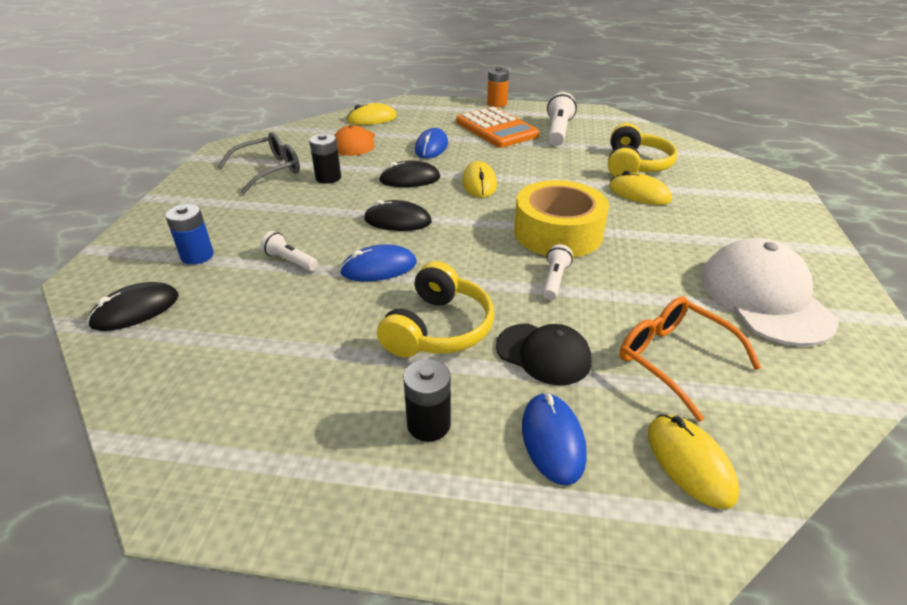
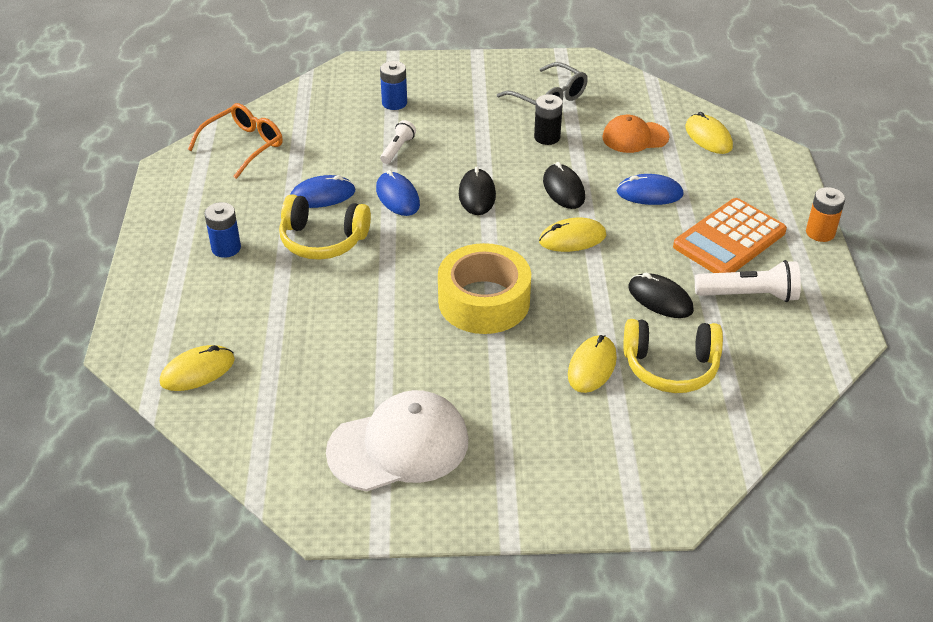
camera: 80 degrees right, 5 degrees up
(136, 310) = (323, 98): black mouse -> black mouse (660, 299)
(428, 424) = (226, 248): black battery -> blue battery
(543, 354) = (300, 298): black cap -> none
(552, 440) = (215, 305): blue mouse -> blue mouse (322, 195)
(554, 280) = (400, 301): white flashlight -> none
(673, 359) = (302, 372): orange glasses -> orange glasses (244, 146)

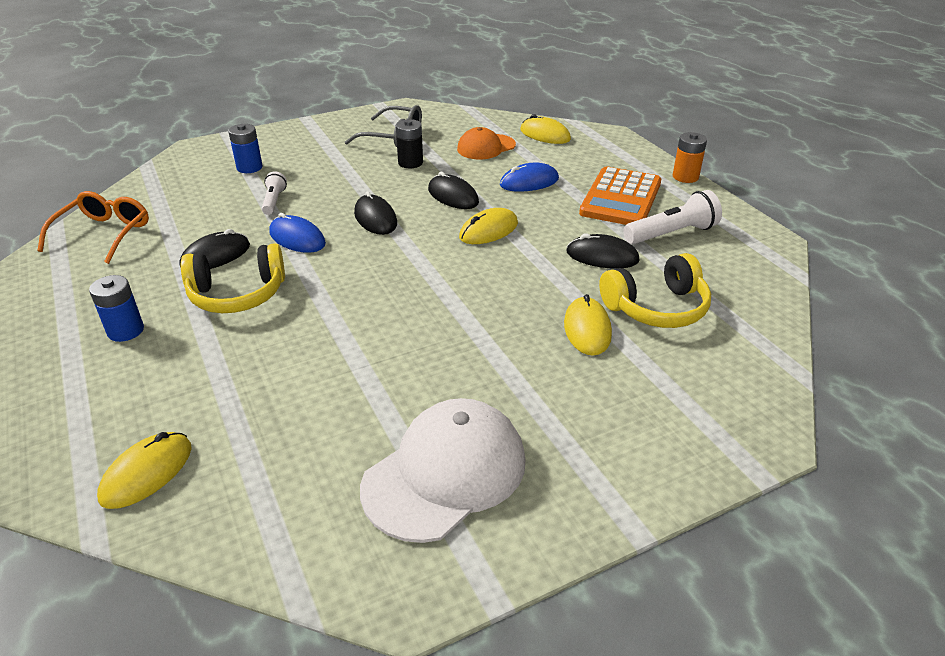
camera: 25 degrees left, 5 degrees down
(322, 195) = (216, 256): blue mouse -> black mouse
(484, 301) = (442, 303): yellow tape -> none

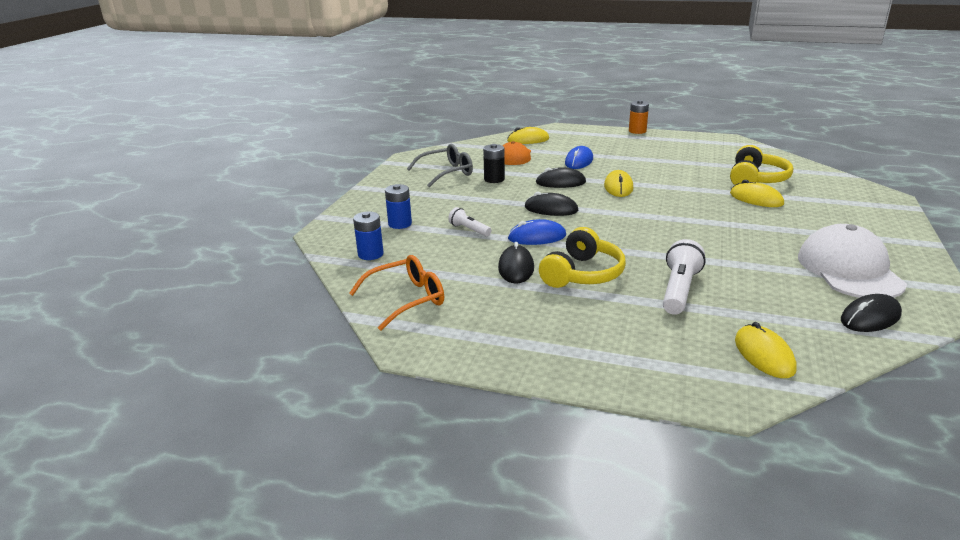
camera: 45 degrees left, 10 degrees down
(104, 234) = (407, 299): orange glasses -> orange glasses turned 90 degrees clockwise
(125, 331) = (574, 323): blue battery -> blue battery (370, 254)
(602, 256) = (689, 173): black mouse -> black mouse (870, 317)
(621, 198) = (635, 150): orange calculator -> none
(672, 234) = (690, 153): white flashlight -> white flashlight (679, 290)

